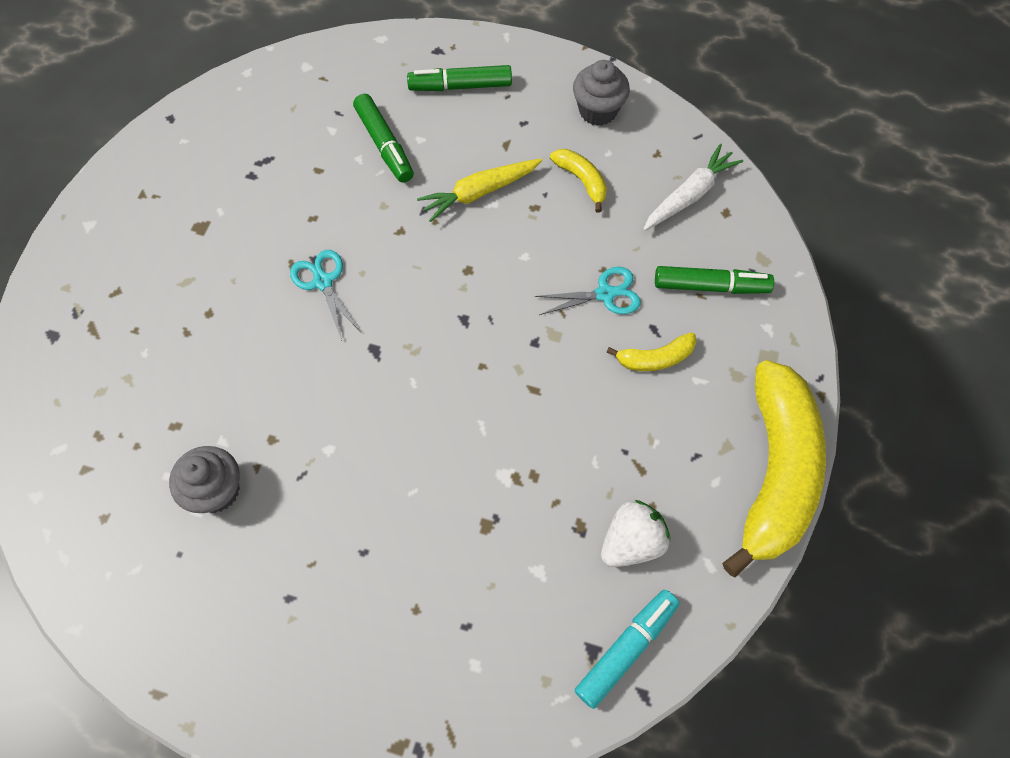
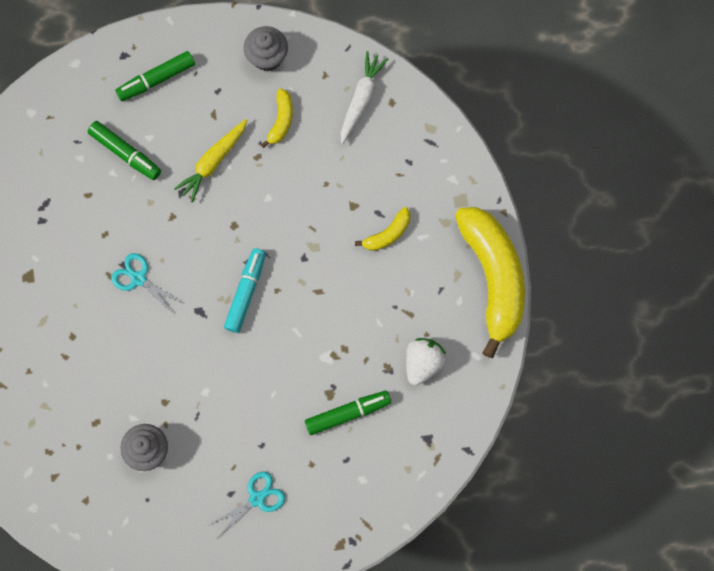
camera: 25 degrees left, 10 degrees up
(582, 180) = (281, 121): yellow banana -> yellow banana turned 75 degrees clockwise
(605, 294) = (335, 202): turquoise scissors -> turquoise scissors (257, 498)
(626, 649) = (447, 429): turquoise marker -> turquoise marker (246, 292)
(710, 286) = (403, 165): green marker -> green marker (348, 413)

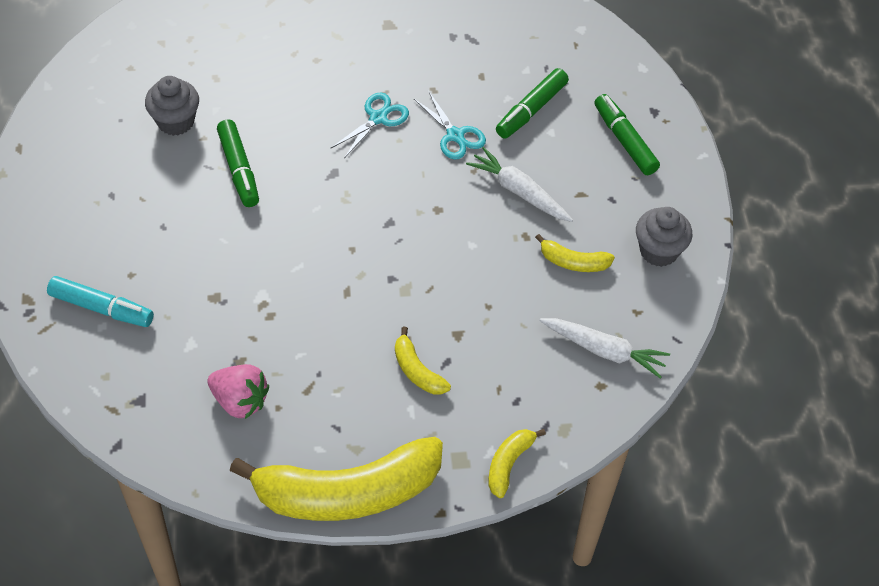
camera: 90 degrees right, 20 degrees down
(213, 162) = (519, 192): yellow carrot -> white carrot
(246, 292) = (352, 218): turquoise marker -> turquoise marker (101, 308)
(257, 498) = (100, 219): turquoise scissors -> turquoise scissors (455, 135)
(348, 413) = (187, 315): green marker -> green marker (239, 169)
(423, 363) = (240, 401): white strawberry -> pink strawberry
(461, 166) = (509, 464): none -> yellow banana

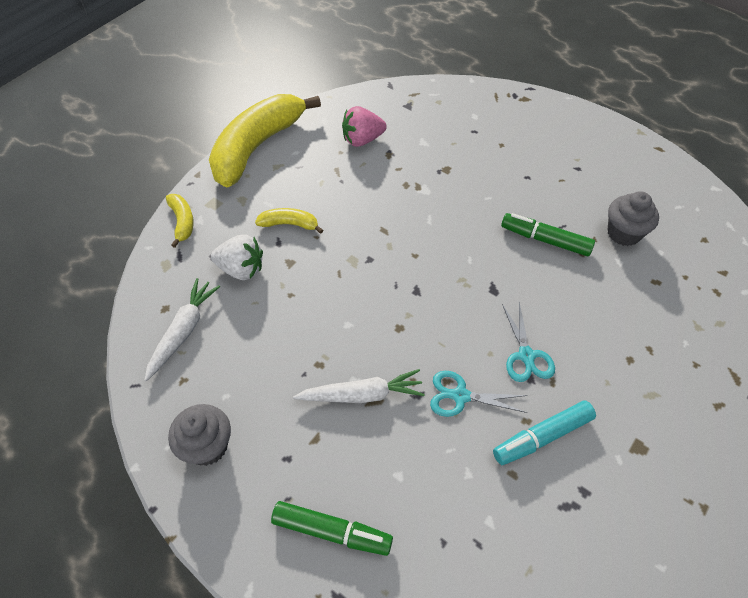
camera: 135 degrees right, 0 degrees up
(101, 308) = (487, 121): turquoise marker -> turquoise marker (542, 437)
(504, 364) = (241, 269): none -> white strawberry
(531, 110) = (437, 481): green marker -> none
(573, 262) = (265, 376): yellow banana -> none
(603, 350) = (183, 332): white carrot -> white carrot turned 135 degrees clockwise

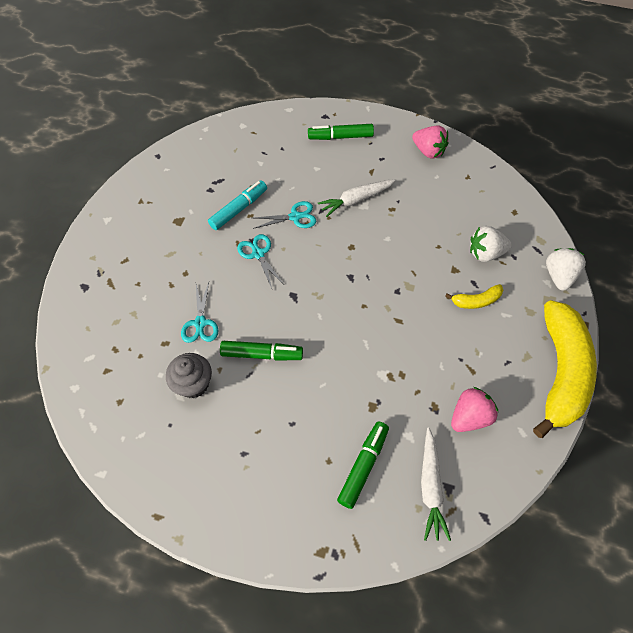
camera: 160 degrees right, 5 degrees up
(182, 222) = (558, 276): yellow banana -> white strawberry
(183, 332) = (490, 201): white carrot -> white carrot (430, 486)
(207, 446) = (428, 151): grey cupcake -> pink strawberry
(472, 134) = (363, 466): none -> green marker
(613, 291) = (200, 323): none -> turquoise scissors

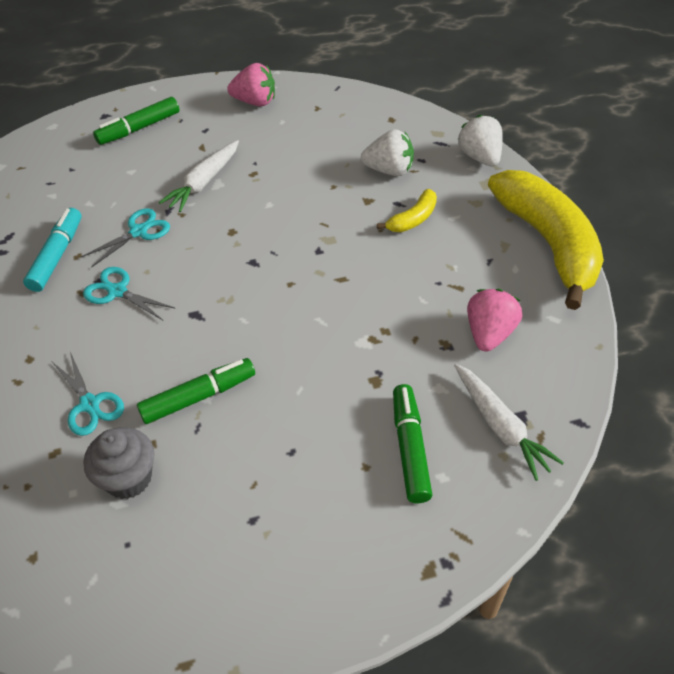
camera: 30 degrees left, 10 degrees down
(485, 253) = (389, 170): white strawberry -> white strawberry turned 135 degrees counterclockwise

